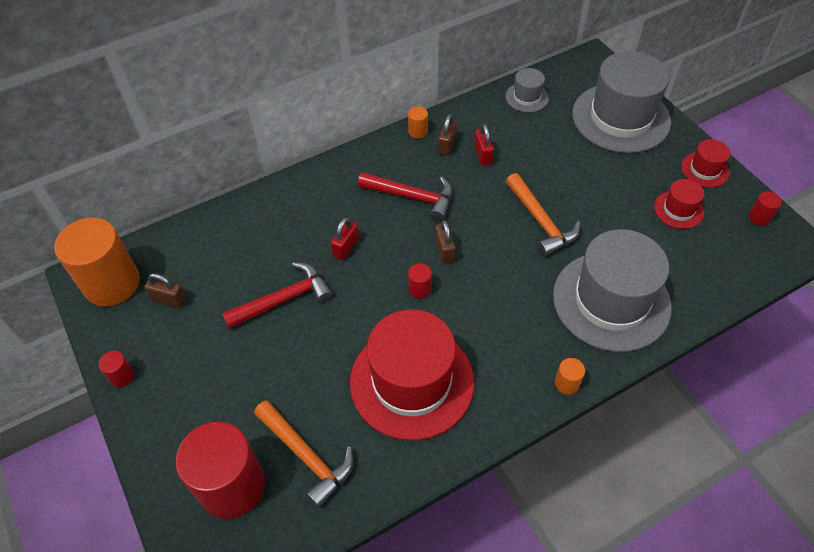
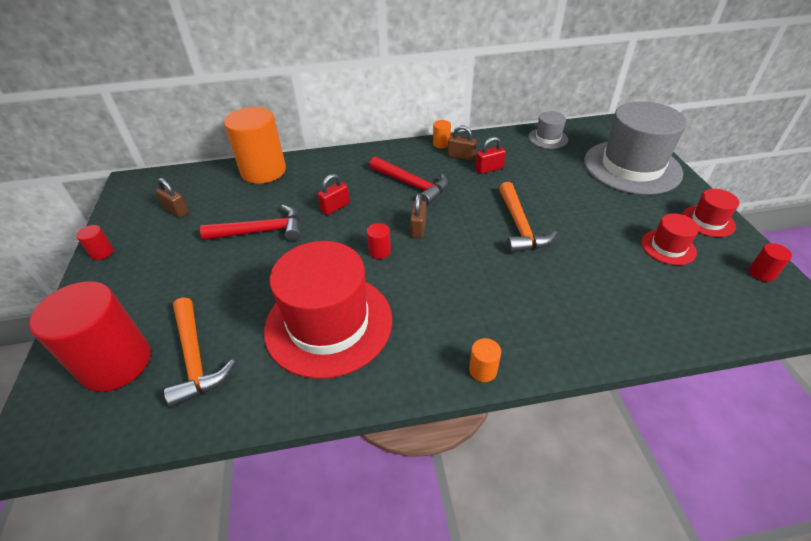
camera: 20 degrees right, 10 degrees down
(112, 283) = (145, 191): orange cylinder -> orange cylinder (263, 171)
(447, 145) = (461, 157): brown padlock -> brown padlock turned 75 degrees clockwise
(483, 155) = (489, 169): red padlock -> red padlock turned 60 degrees clockwise
(611, 301) = (564, 307): grey hat -> none

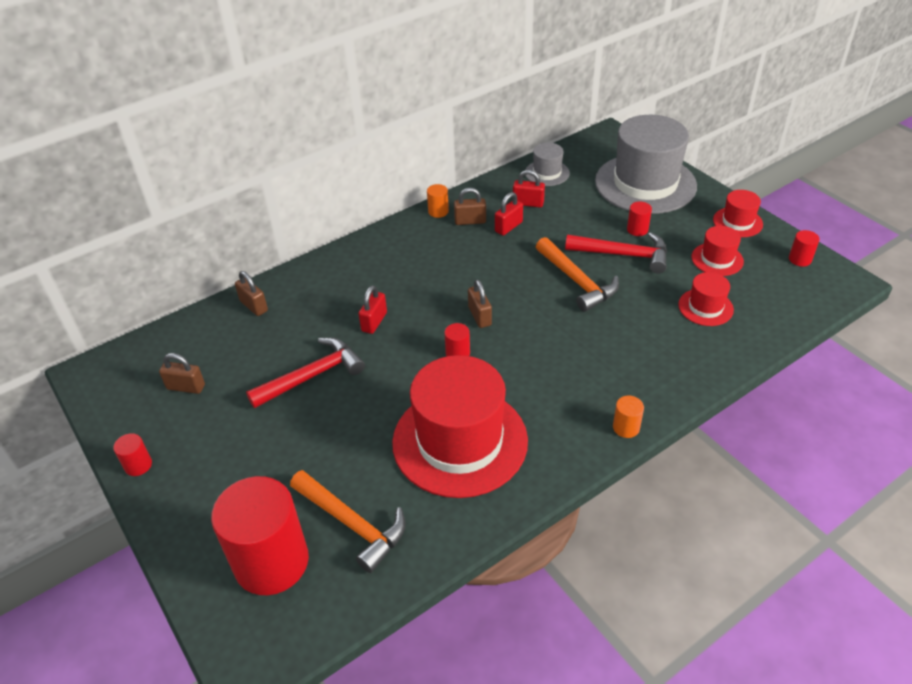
camera: 25 degrees left, 0 degrees up
(263, 171) = (254, 306): orange cylinder -> brown padlock
(412, 185) = (440, 270): red hammer -> red hammer (623, 255)
(517, 156) = (528, 203): none -> red padlock
(602, 201) = (637, 229): none -> red cylinder
(631, 286) = (705, 307): none -> red hat

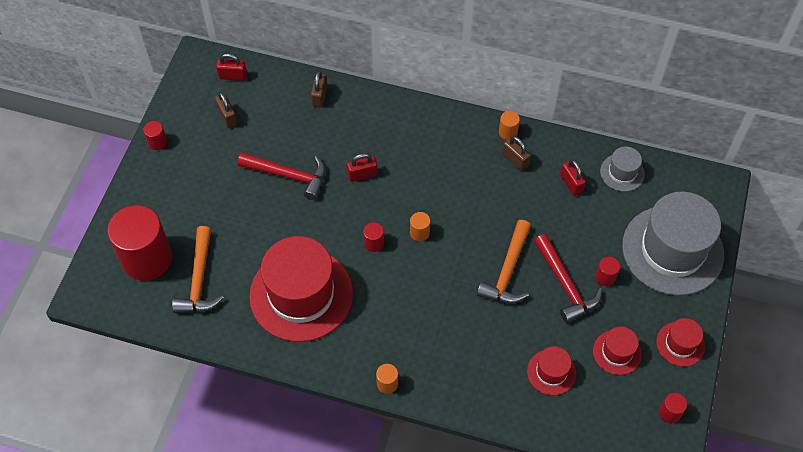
camera: 50 degrees right, 15 degrees up
(479, 316) = (419, 233): brown padlock -> orange cylinder
(508, 227) = (531, 189): red padlock -> red padlock (233, 76)

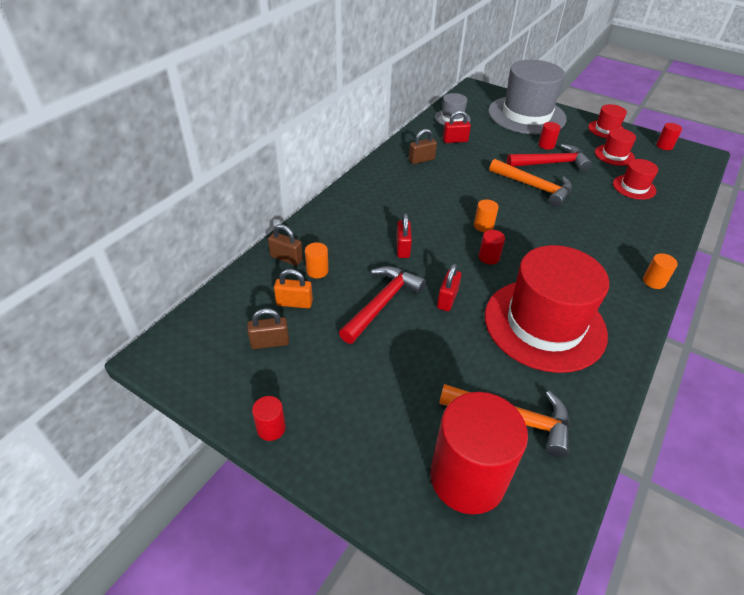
camera: 75 degrees left, 15 degrees down
(233, 76) = (210, 325): red padlock -> red padlock (447, 299)
(271, 118) = (294, 303): none -> orange padlock
(508, 132) = (391, 157): orange cylinder -> orange cylinder (317, 271)

